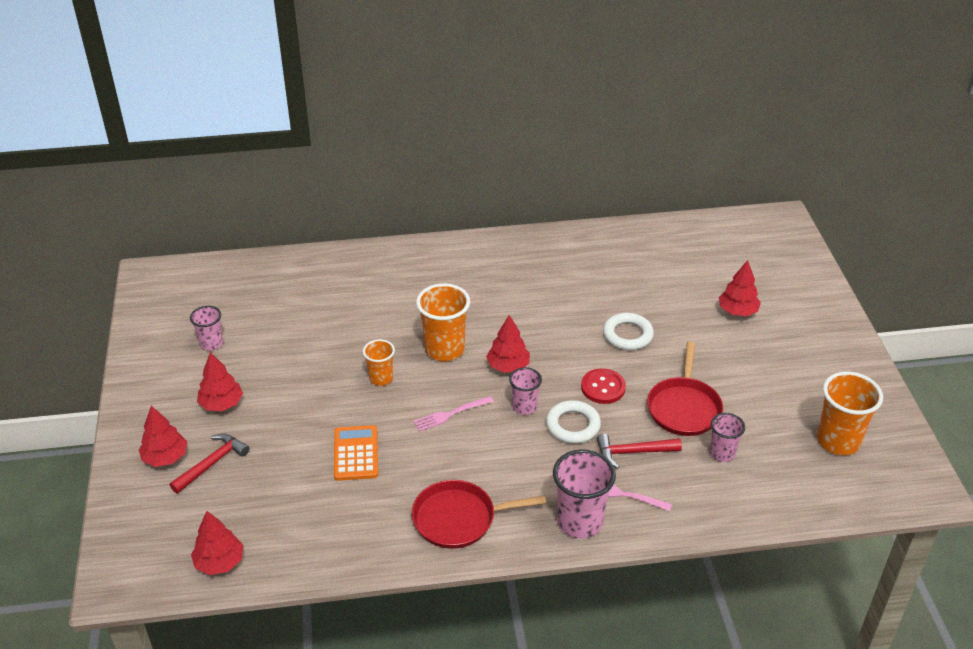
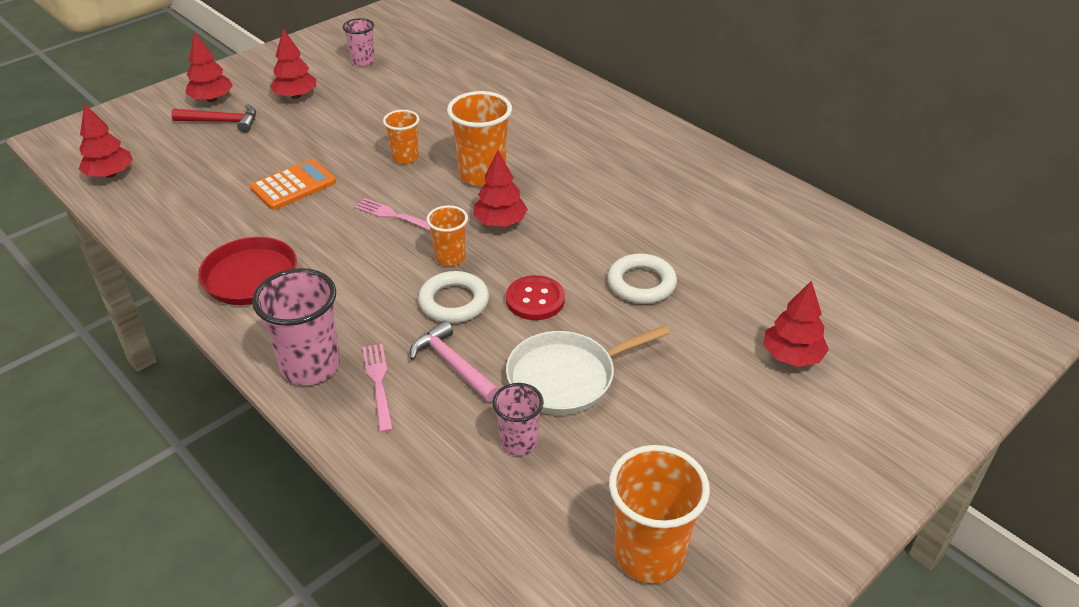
camera: 55 degrees right, 0 degrees up
(524, 407) = (450, 257): pink cup -> orange cup
(632, 452) = (452, 364): red hammer -> pink hammer
(684, 408) = (566, 377): red pan -> white pan

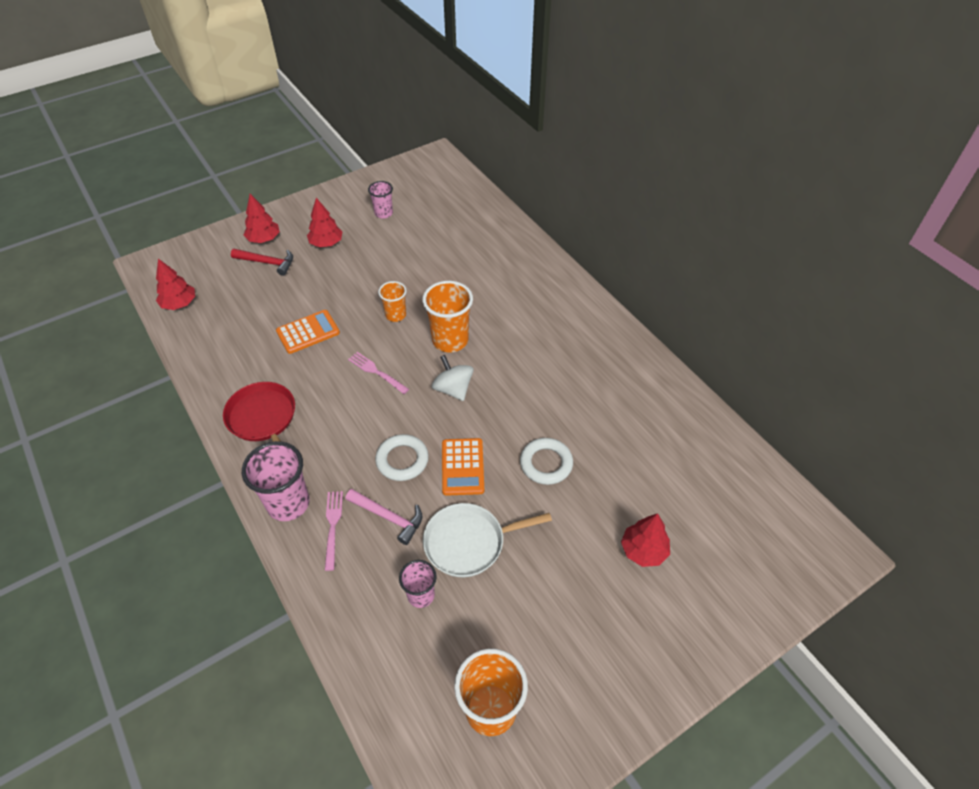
camera: 10 degrees right, 10 degrees up
(450, 257) = (408, 417): orange cup -> none
(452, 364) = (389, 517): pink hammer -> pink hammer turned 150 degrees clockwise
(500, 222) = (453, 389): red tree -> white spinning top
(535, 300) = (462, 467): red button -> orange calculator

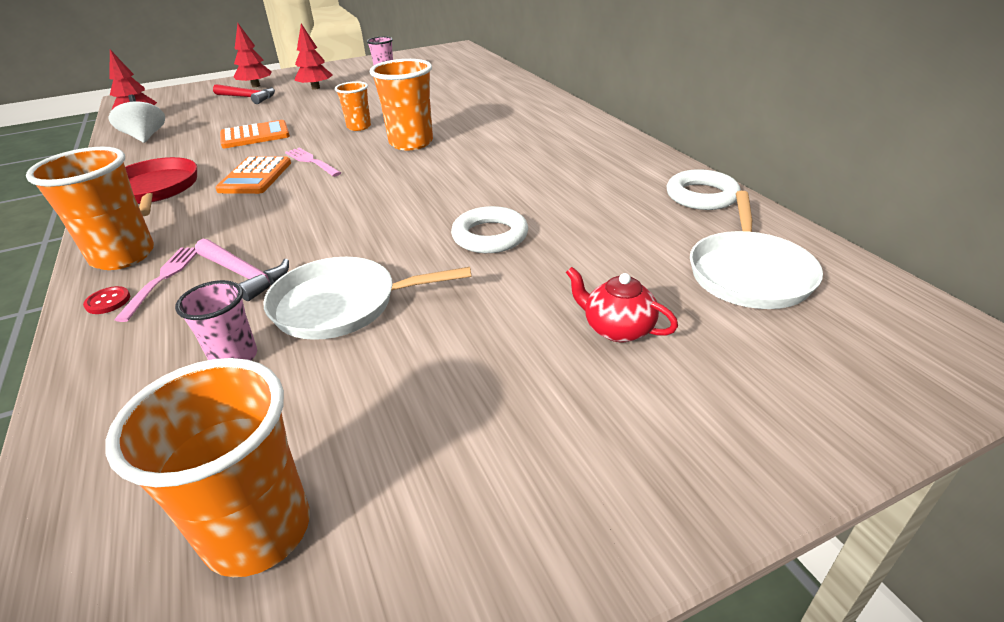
camera: 10 degrees right, 15 degrees down
(288, 503) = (123, 256): pink cup -> orange cup
(307, 552) = (108, 301): none -> red button
(402, 460) = (297, 226): white ring -> white ring (701, 196)
(453, 389) = (395, 175): white spinning top -> white spinning top (145, 137)
(462, 467) = (373, 234): orange calculator -> orange calculator (255, 176)
(643, 550) = (617, 329): red tree -> red teapot
(718, 492) = (749, 273): none -> white pan

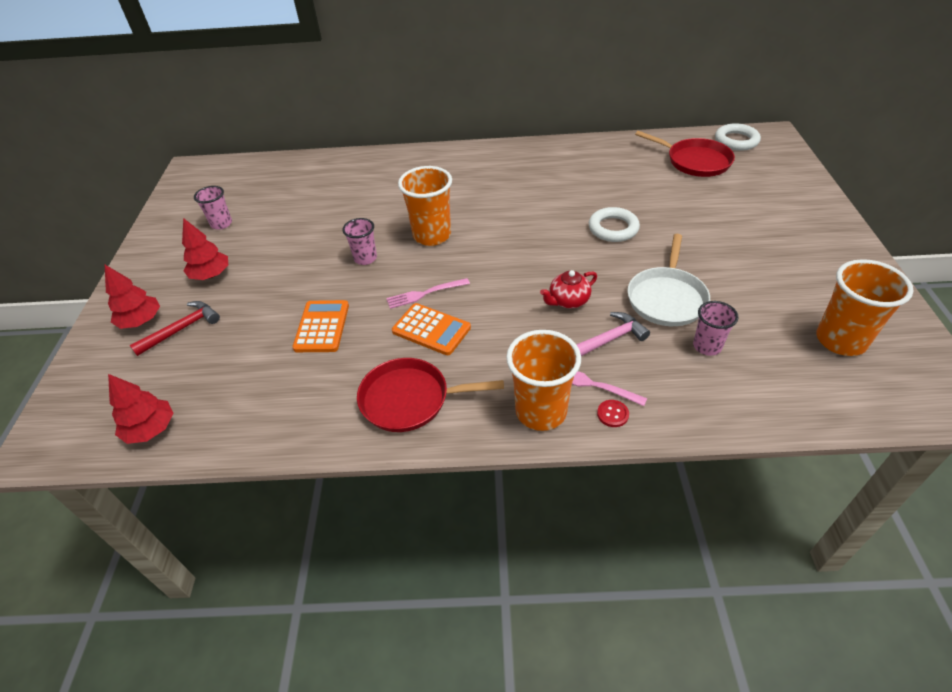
camera: 65 degrees left, 10 degrees up
(145, 137) = (237, 417): white spinning top -> none
(359, 127) = (365, 258): orange cup -> pink cup
(617, 329) = (726, 210): red teapot -> red teapot (568, 301)
(701, 196) = (609, 147): white ring -> white ring (736, 141)
(749, 273) = (695, 161): white pan -> red pan

